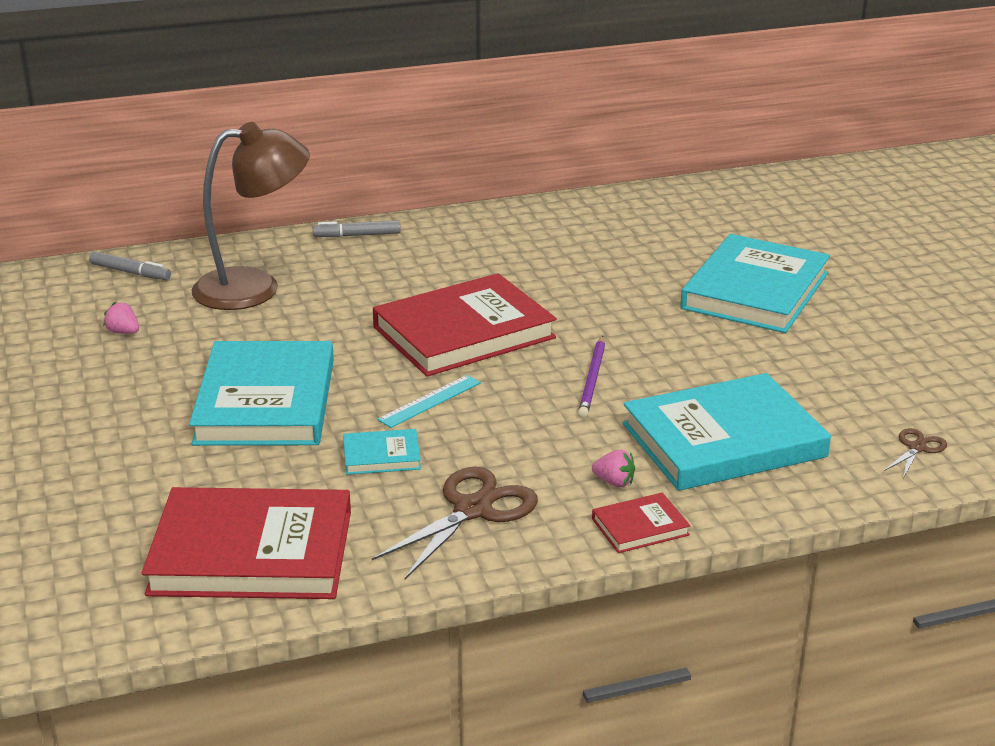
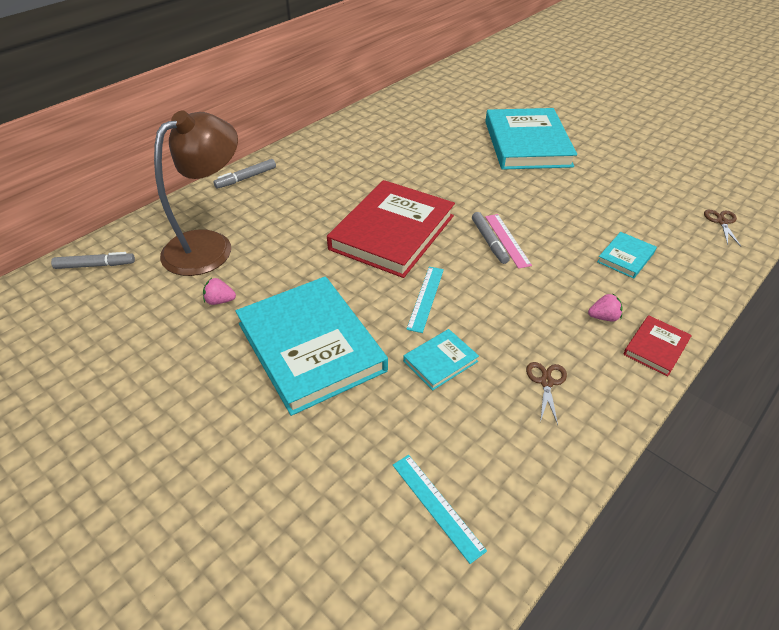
camera: 30 degrees left, 15 degrees up
(123, 332) = (136, 325): pink strawberry -> pink strawberry (220, 301)
(251, 553) = (437, 506): red book -> turquoise ruler
(472, 510) = (546, 382): brown scissors -> brown scissors, size x0.51
(568, 374) = (489, 242): none -> grey marker
(592, 379) = (507, 240): purple pencil -> pink ruler
(723, 440) = (625, 257): turquoise book -> turquoise book, size x0.44

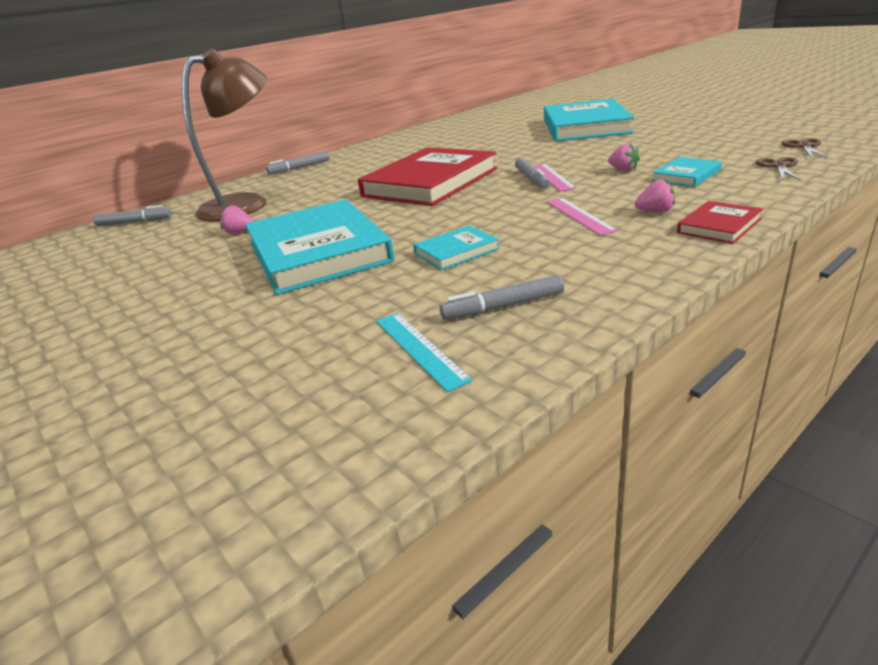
camera: 10 degrees right, 15 degrees down
(426, 298) = (452, 215): turquoise ruler -> none
(494, 451) = (503, 306): none -> grey marker
(539, 314) = (579, 215): none -> pink ruler
(546, 382) = (578, 256): brown scissors -> brown scissors (778, 166)
(570, 238) = (623, 170): none -> pink strawberry

